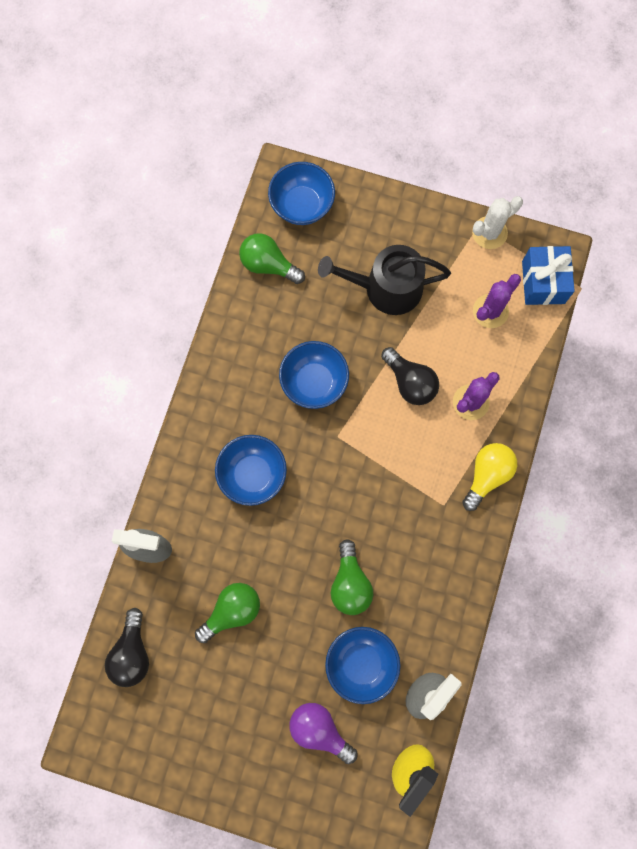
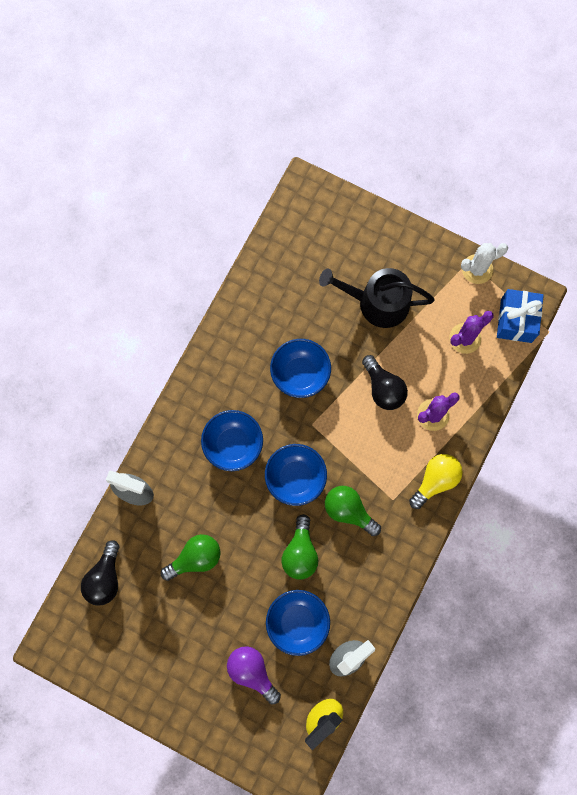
camera: 10 degrees right, 0 degrees up
(268, 265) = (279, 265): green light bulb -> green light bulb (349, 511)
(302, 205) = (317, 217): blue bowl -> blue bowl (295, 478)

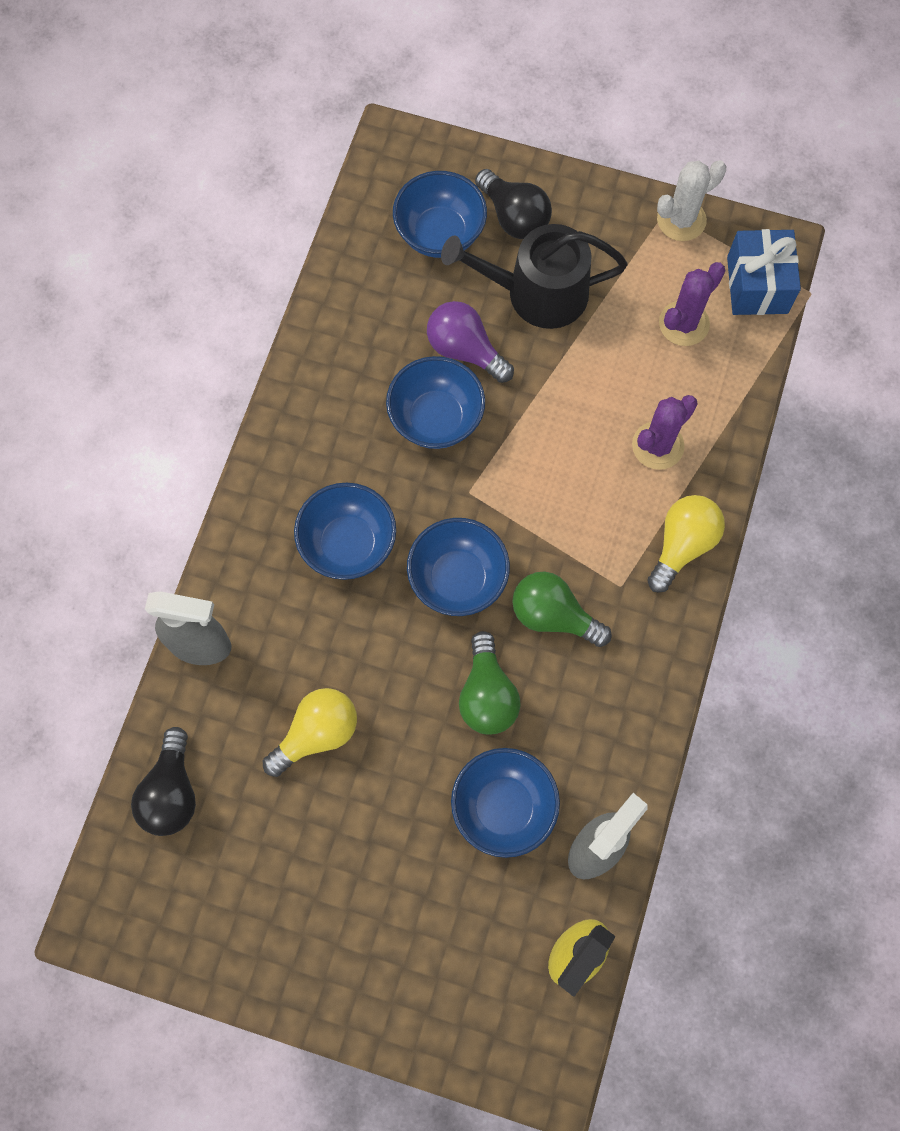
camera: 10 degrees left, 5 degrees down
(195, 558) = (317, 734): green light bulb -> yellow light bulb
(252, 671) = (443, 902): purple light bulb -> purple light bulb (465, 350)
(324, 253) = (440, 234): none -> blue bowl
(383, 388) = (571, 419): black light bulb -> black light bulb (514, 217)

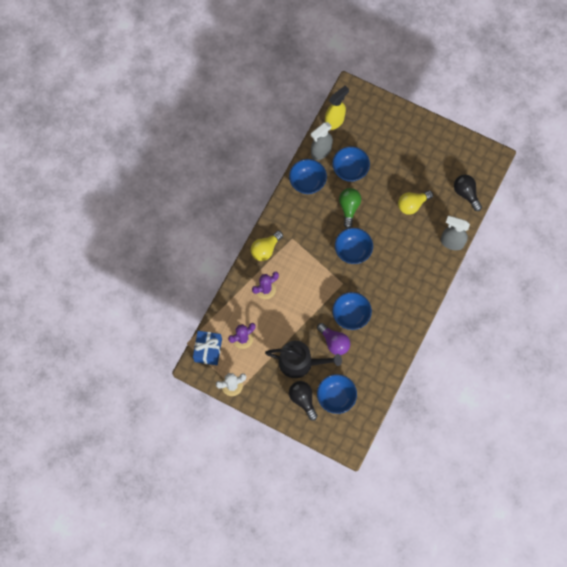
camera: 170 degrees left, 0 degrees up
(171, 792) = (466, 194): black light bulb -> black light bulb turned 45 degrees counterclockwise
(348, 544) = (392, 271): blue bowl -> blue bowl (307, 182)
(553, 615) = (319, 231): green light bulb -> none

